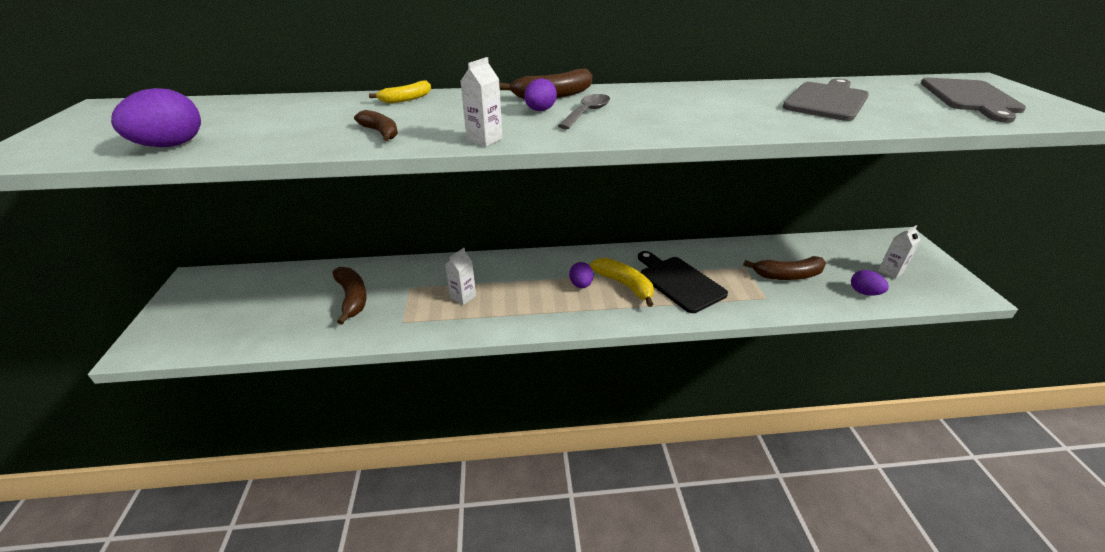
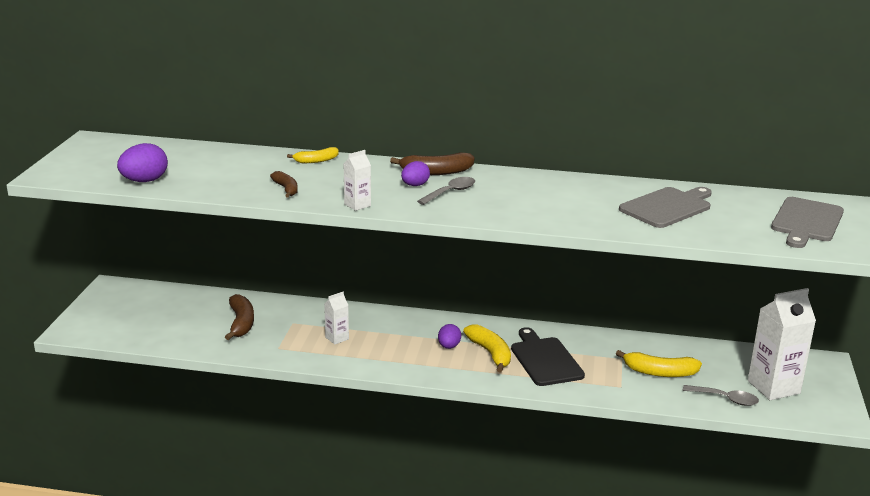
camera: 15 degrees right, 10 degrees down
(787, 275) = (659, 372): brown banana -> yellow banana
(864, 292) = (725, 399): purple egg -> grey spoon
(890, 271) = (773, 387): white carton -> white carton, size x2.03

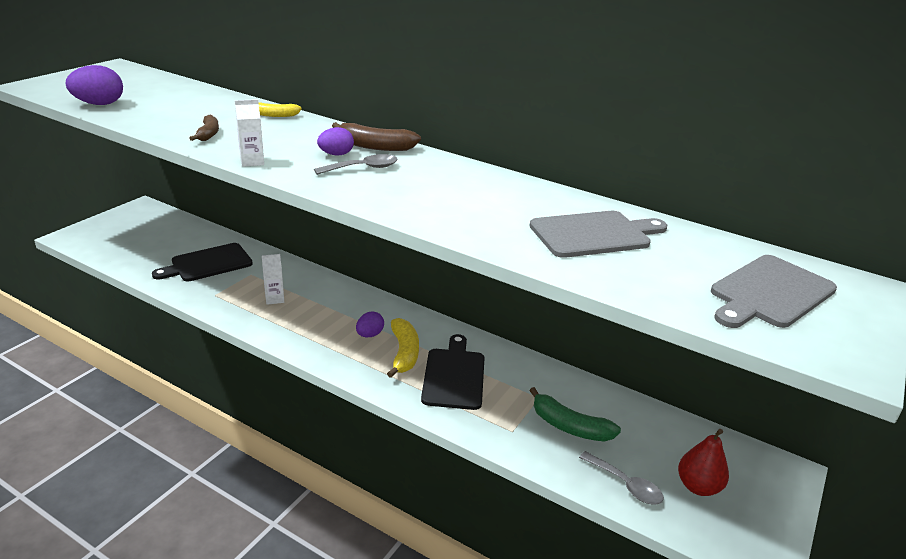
camera: 20 degrees right, 5 degrees up
(241, 323) = (208, 263): brown banana -> black cutting board
(659, 372) = (569, 426): yellow banana -> green banana
(773, 387) = (698, 486): white carton -> red pear

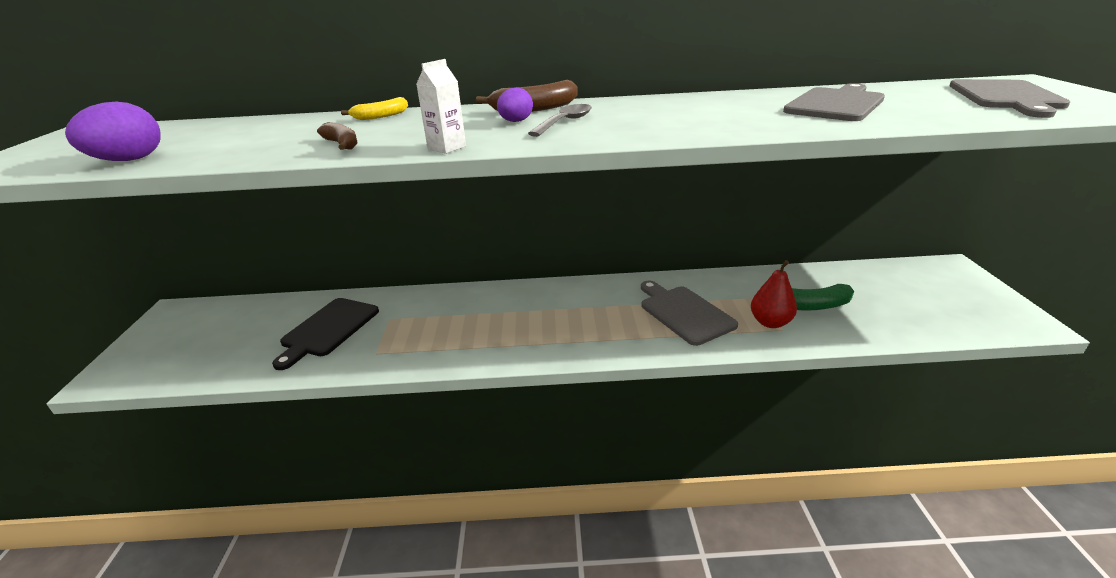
camera: 30 degrees left, 0 degrees up
(274, 299) = (444, 328): white carton -> none
(369, 335) = (574, 316): purple egg -> none
(404, 353) = (622, 316): yellow banana -> none
(454, 376) = (684, 313): black cutting board -> grey cutting board
(625, 484) = (899, 324): grey spoon -> none
(698, 486) = (933, 301): red pear -> red pear (770, 322)

